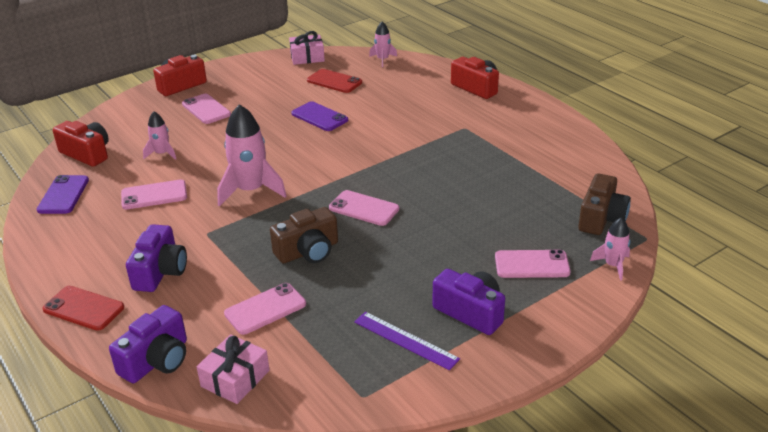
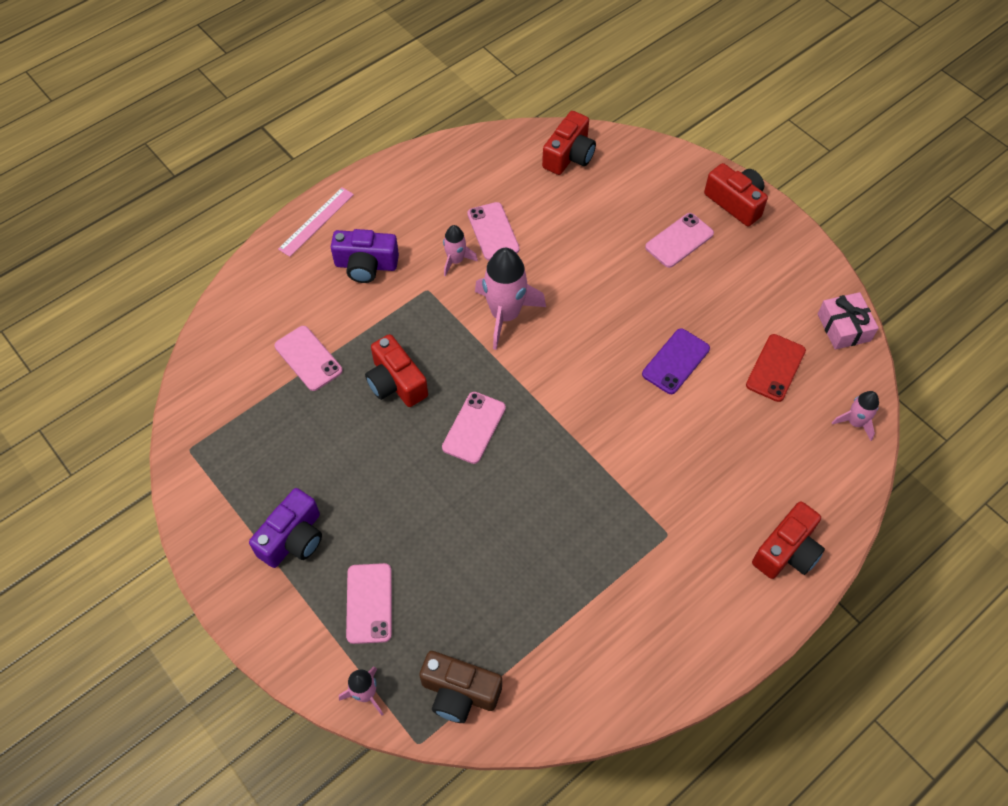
camera: 85 degrees right, 25 degrees up
(63, 195) = (490, 158): purple phone -> none
(83, 308) = (316, 221): red phone -> pink ruler
(157, 360) = (247, 289): purple camera -> none
(162, 154) = (574, 220): pink rocket -> pink rocket (456, 260)
(235, 378) = (220, 350): pink gift -> none
(308, 251) = (396, 382): brown camera -> red camera
(405, 340) = (257, 480): purple ruler -> none

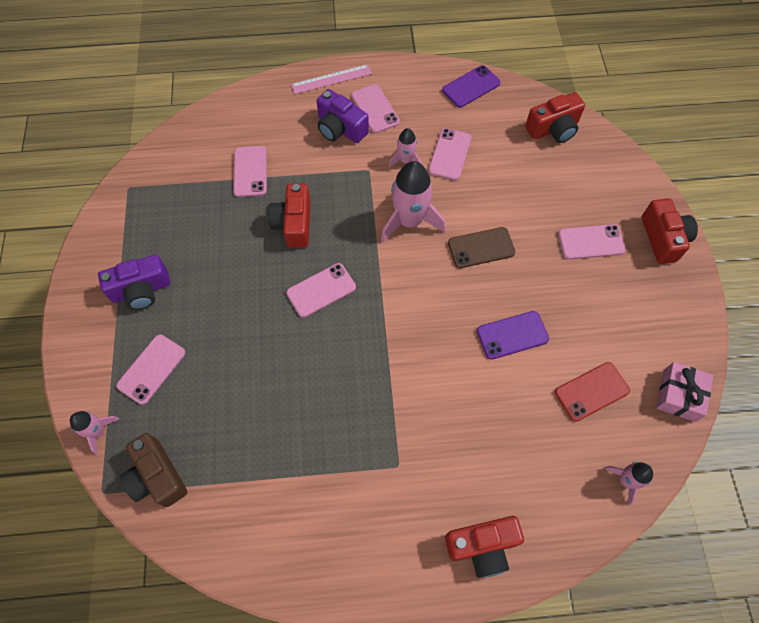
camera: 35 degrees right, 5 degrees up
(385, 227) = (375, 109): none -> pink phone
(462, 156) = (471, 87): none -> purple phone
(589, 301) = (481, 248): none -> brown phone

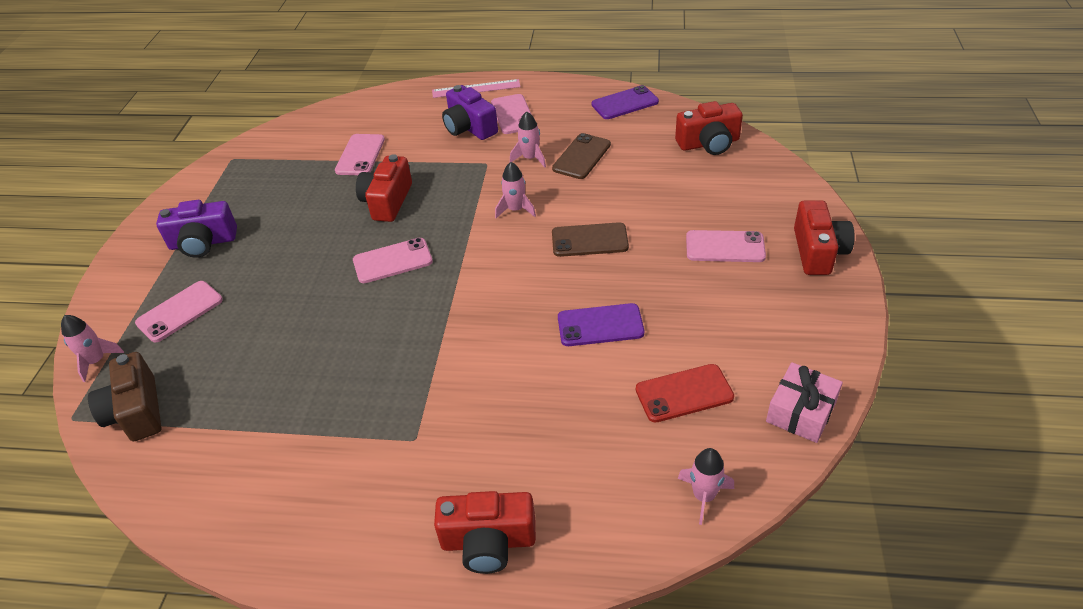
camera: 15 degrees right, 20 degrees down
(410, 221) = (516, 209): pink rocket -> pink rocket, size x0.53
(449, 154) = (581, 157): pink phone -> brown phone

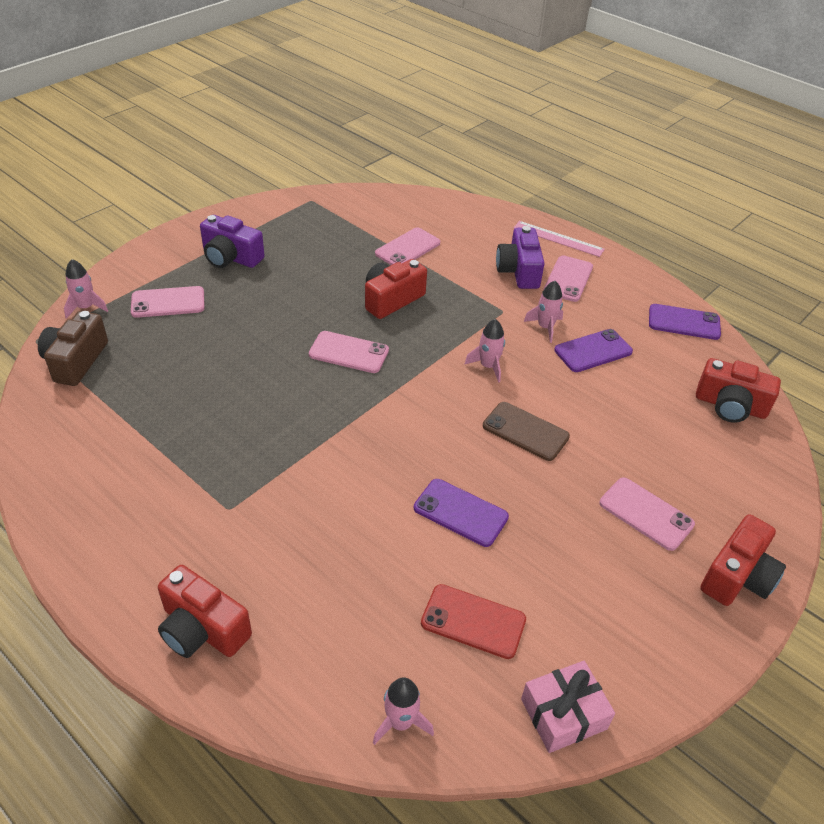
camera: 30 degrees right, 0 degrees up
(581, 157) = (593, 351): brown phone -> purple phone

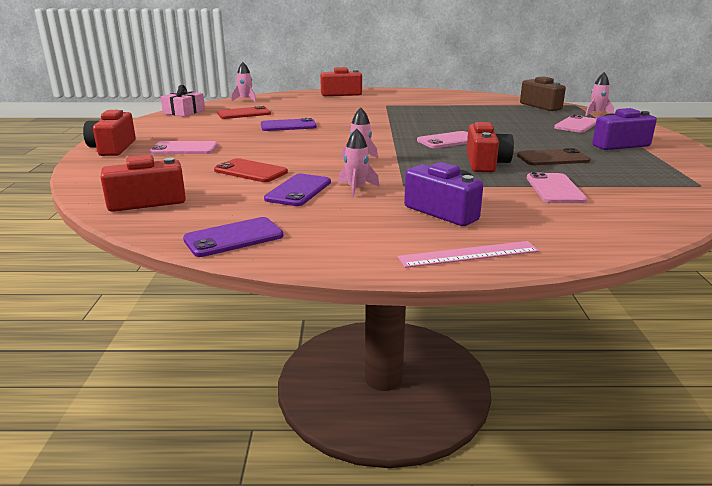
camera: 140 degrees right, 20 degrees down
(525, 431) = (293, 150): brown phone -> brown phone (553, 158)
(568, 279) = (393, 224): pink phone -> none
(608, 408) = (251, 171): none -> red phone

